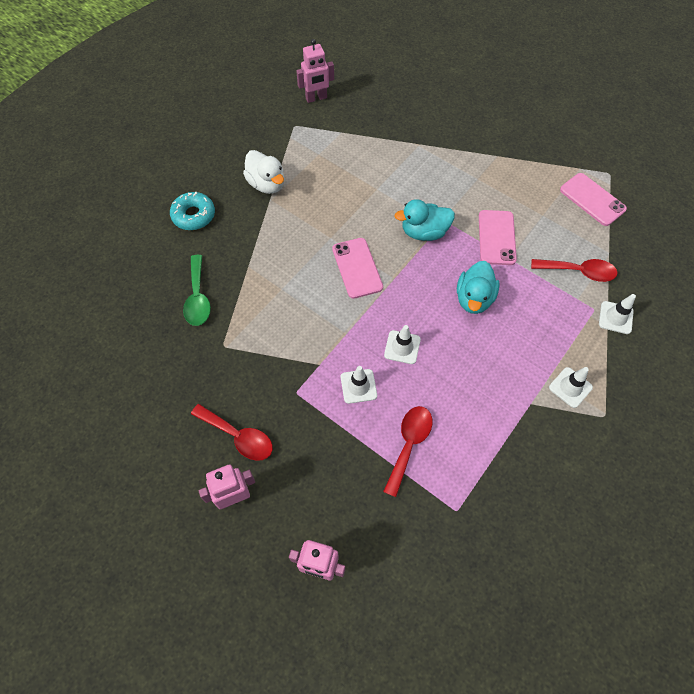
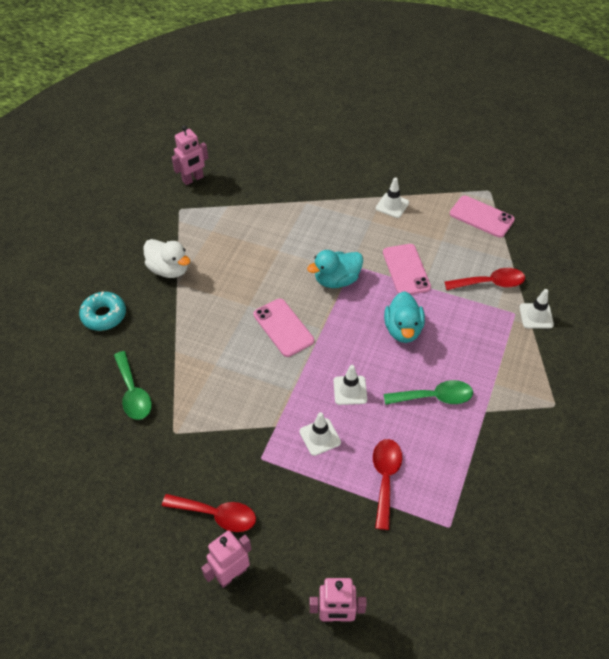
camera: 15 degrees left, 10 degrees down
(483, 375) = (434, 397): none -> green spoon
(570, 387) = (516, 388): white traffic cone -> white traffic cone (392, 205)

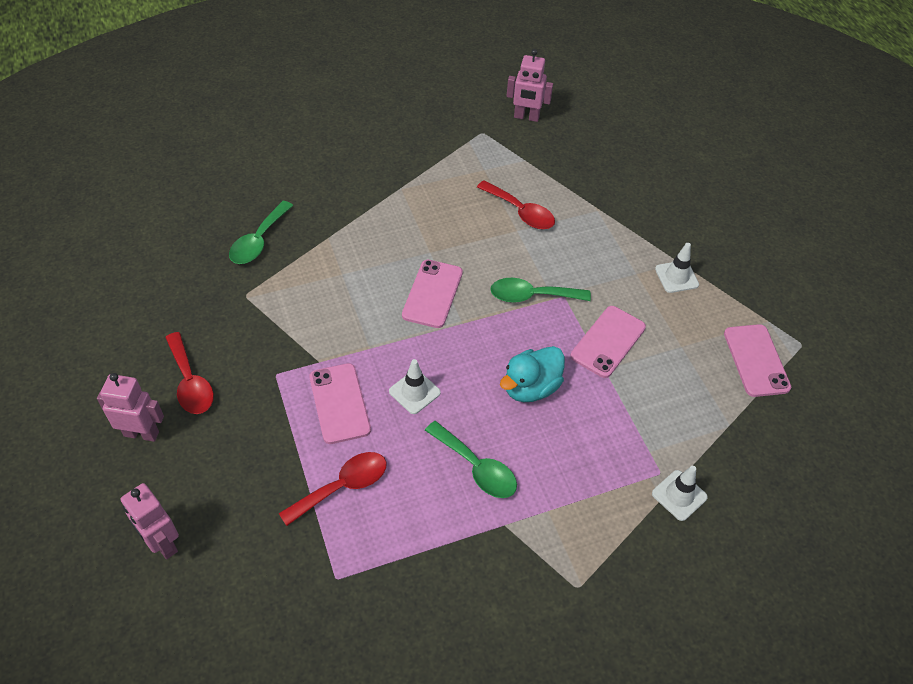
camera: 45 degrees right, 0 degrees up
(104, 315) = (316, 167): turquoise donut -> none
(169, 269) = (409, 173): white duck -> none
(320, 437) = (340, 403): white traffic cone -> pink phone
(337, 280) = (532, 296): turquoise duck -> green spoon
(490, 283) = (675, 425): red spoon -> red spoon (520, 212)

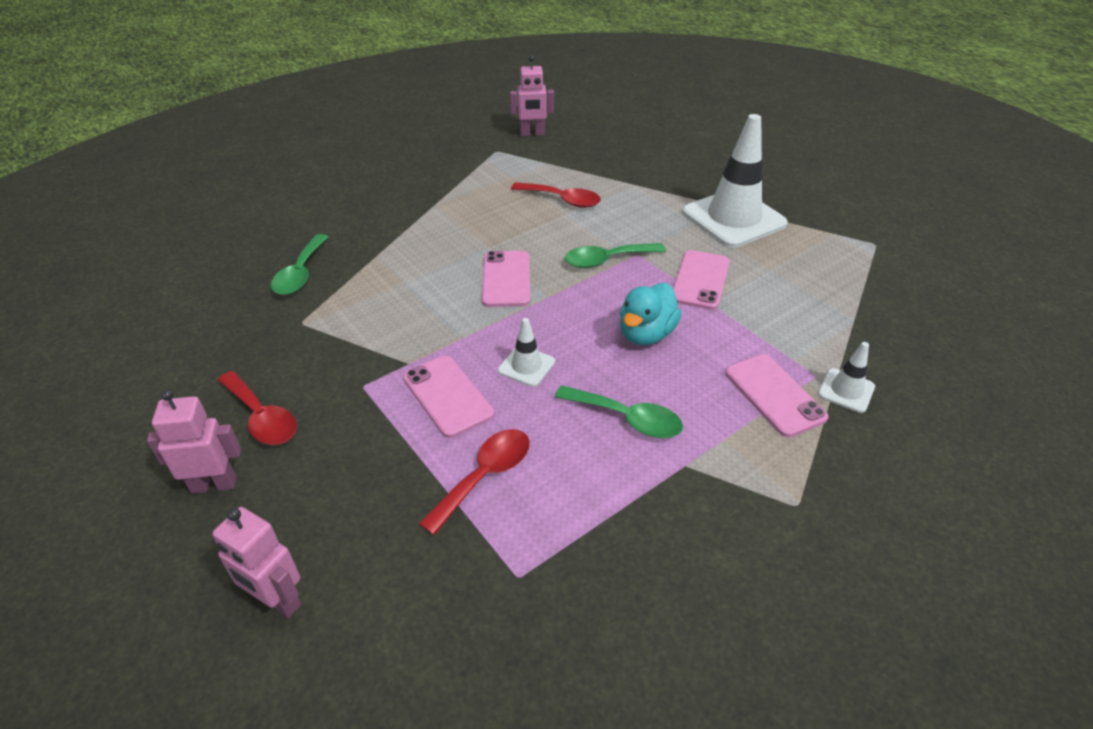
camera: 15 degrees left, 10 degrees down
(676, 277) = (733, 218): white traffic cone -> white traffic cone, size x2.22
(756, 360) = (844, 264): pink phone -> pink phone (774, 395)

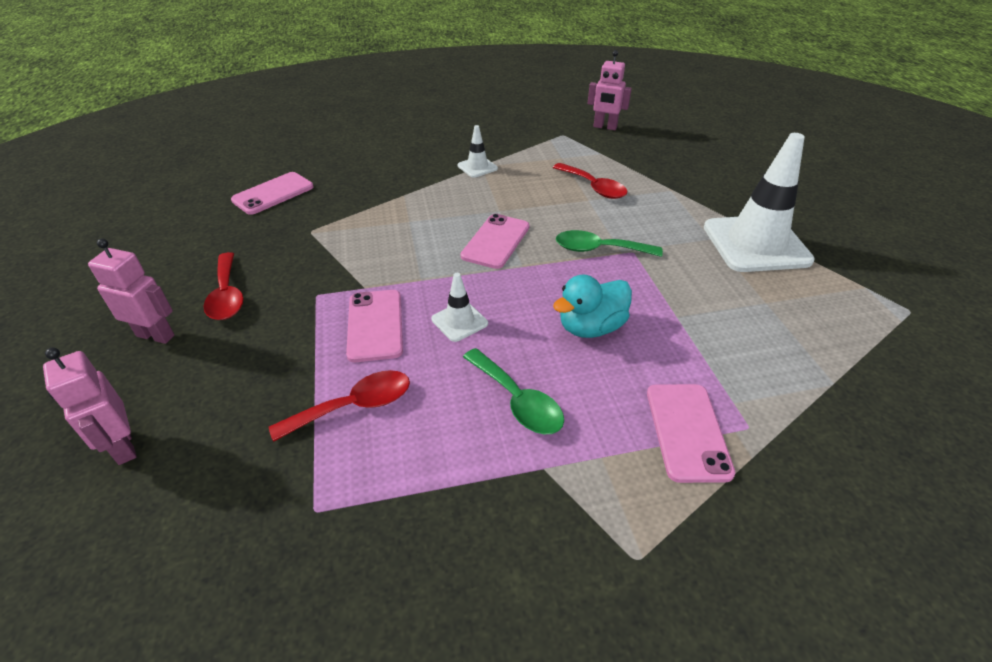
camera: 25 degrees right, 0 degrees up
(300, 273) = (338, 194): green spoon -> none
(700, 280) = (681, 292): pink phone -> pink phone (273, 193)
(846, 390) = (776, 456): white traffic cone -> white traffic cone (477, 167)

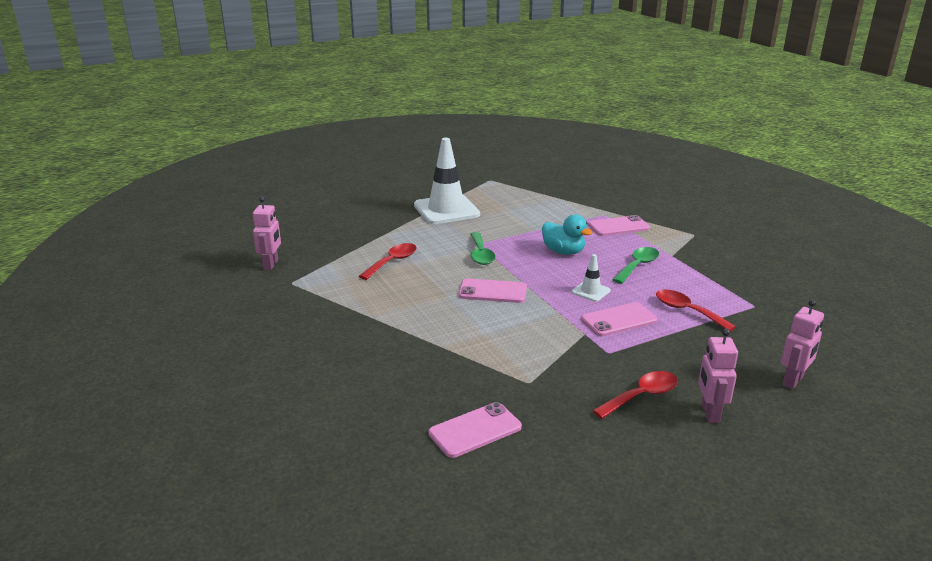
camera: 105 degrees left, 15 degrees down
(273, 193) = (475, 430): pink phone -> pink phone turned 60 degrees counterclockwise
(477, 167) = (373, 317): white traffic cone -> none

